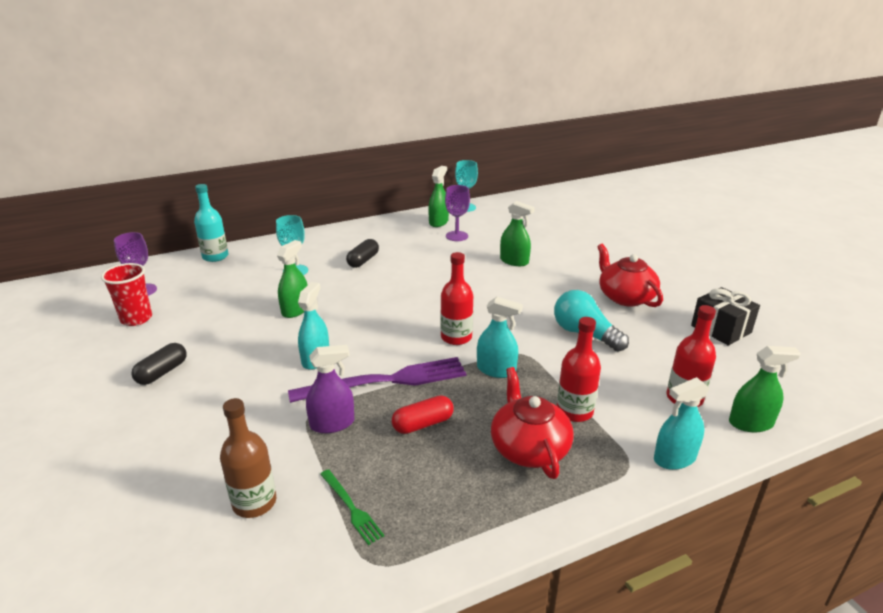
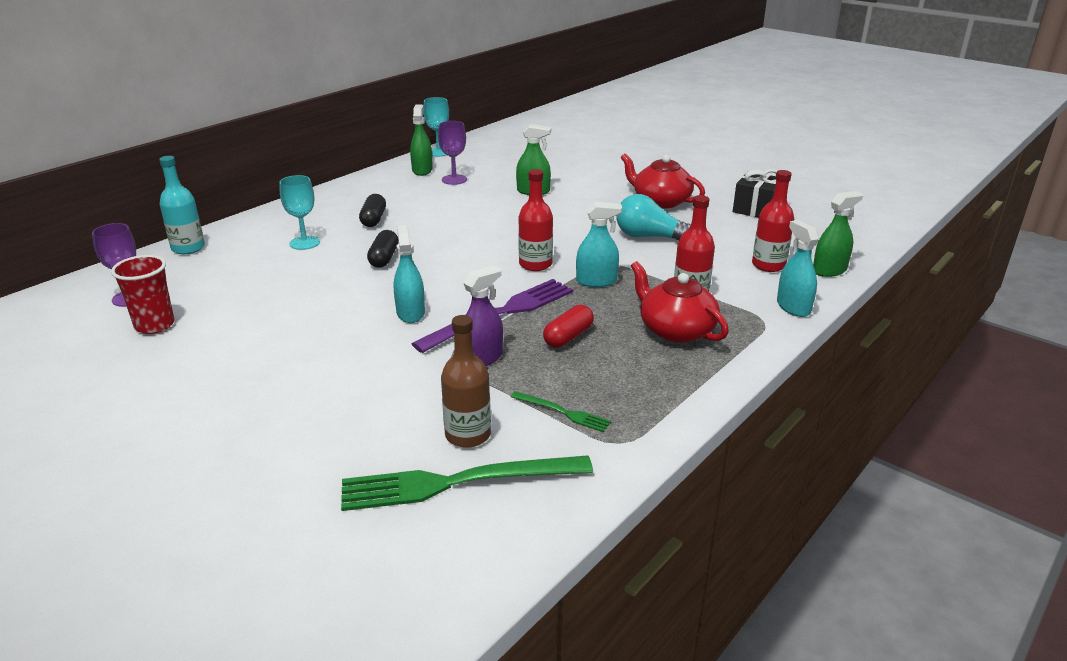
camera: 25 degrees left, 0 degrees up
(162, 372) = (247, 364): black capsule -> black capsule (384, 258)
(204, 552) = (457, 482): none -> green fork
(295, 310) = (343, 277): green spray bottle -> none
(674, 458) = (793, 307): turquoise spray bottle -> turquoise spray bottle turned 120 degrees clockwise

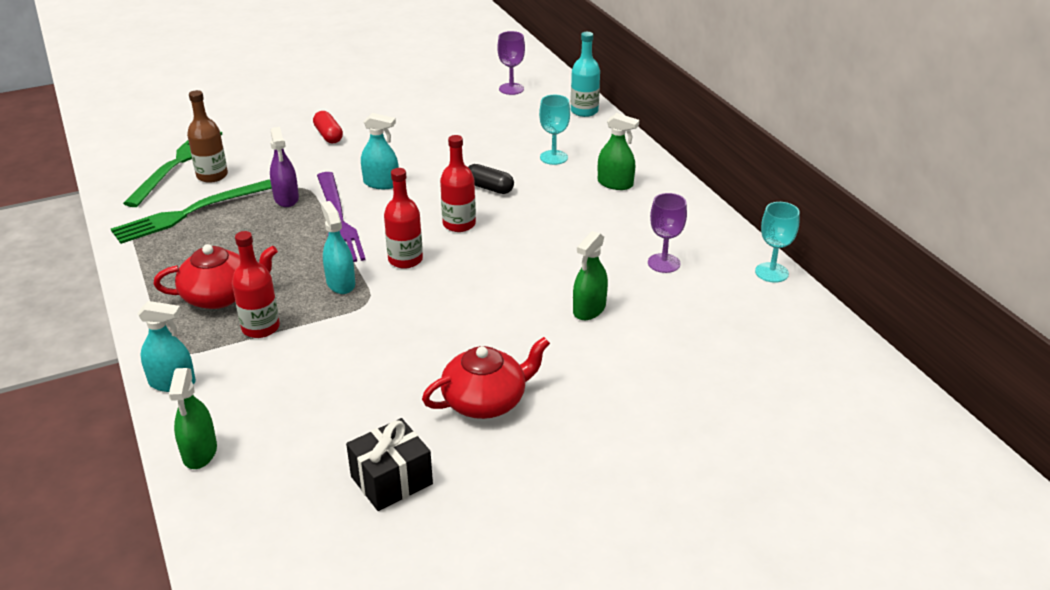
camera: 115 degrees right, 5 degrees up
(155, 325) = (461, 95): red cup -> none
(373, 219) = (581, 196): black capsule -> none
(422, 170) = (709, 248): green spray bottle -> green spray bottle (615, 184)
(563, 412) = (190, 213): green fork -> green fork, size x2.10
(568, 337) = (271, 241): red capsule -> red capsule (328, 135)
(596, 281) = (340, 283): turquoise spray bottle -> turquoise spray bottle turned 135 degrees clockwise
(650, 237) = (398, 351): turquoise light bulb -> none
(768, 265) = (257, 410): red bottle -> red bottle (459, 224)

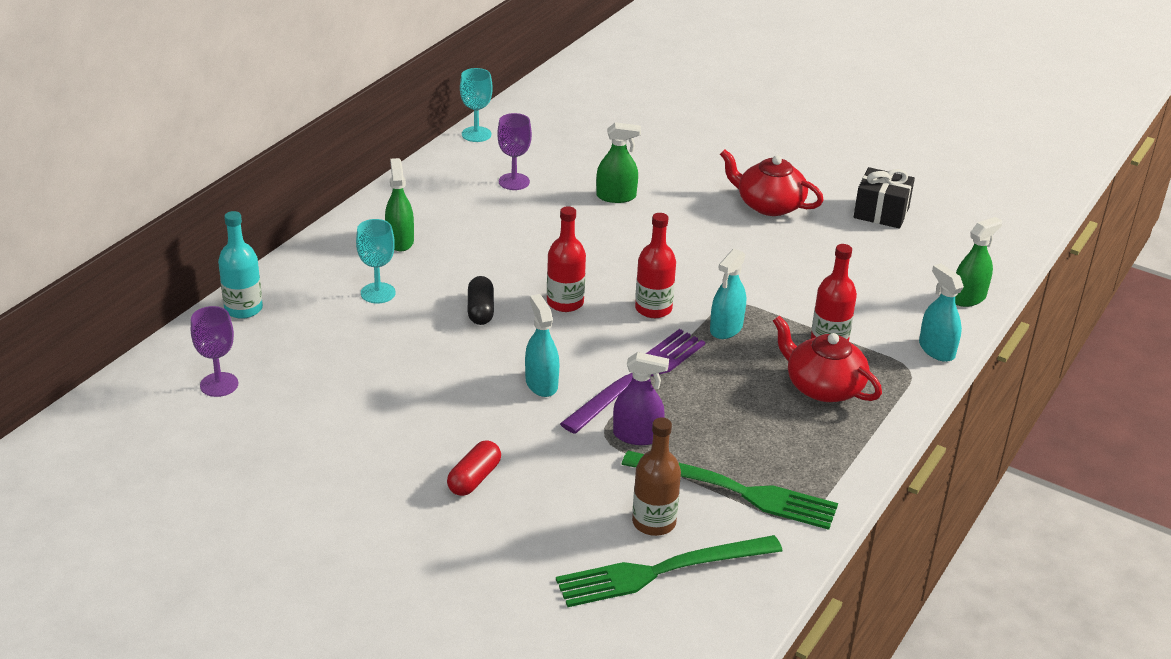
camera: 125 degrees left, 0 degrees up
(286, 198) = (637, 435): purple spray bottle -> purple spray bottle turned 60 degrees clockwise

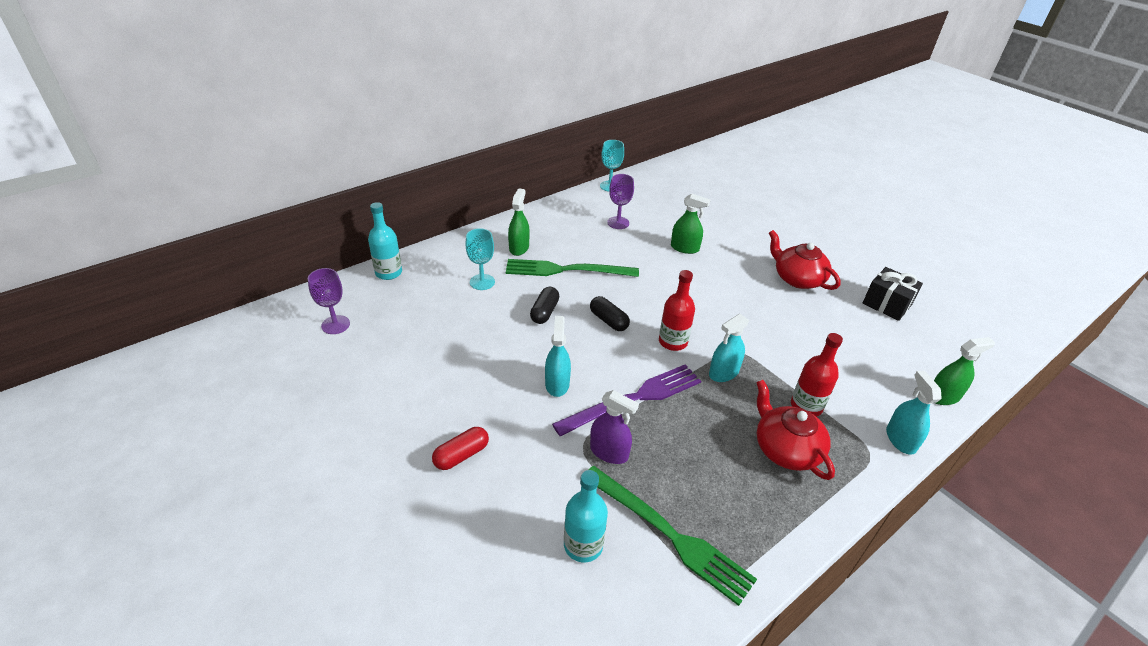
camera: 20 degrees right, 5 degrees up
(565, 302) = (608, 321): red bottle -> black capsule
(654, 522) = (583, 545): brown bottle -> turquoise bottle
(661, 571) = (566, 602): green fork -> green fork (566, 270)

